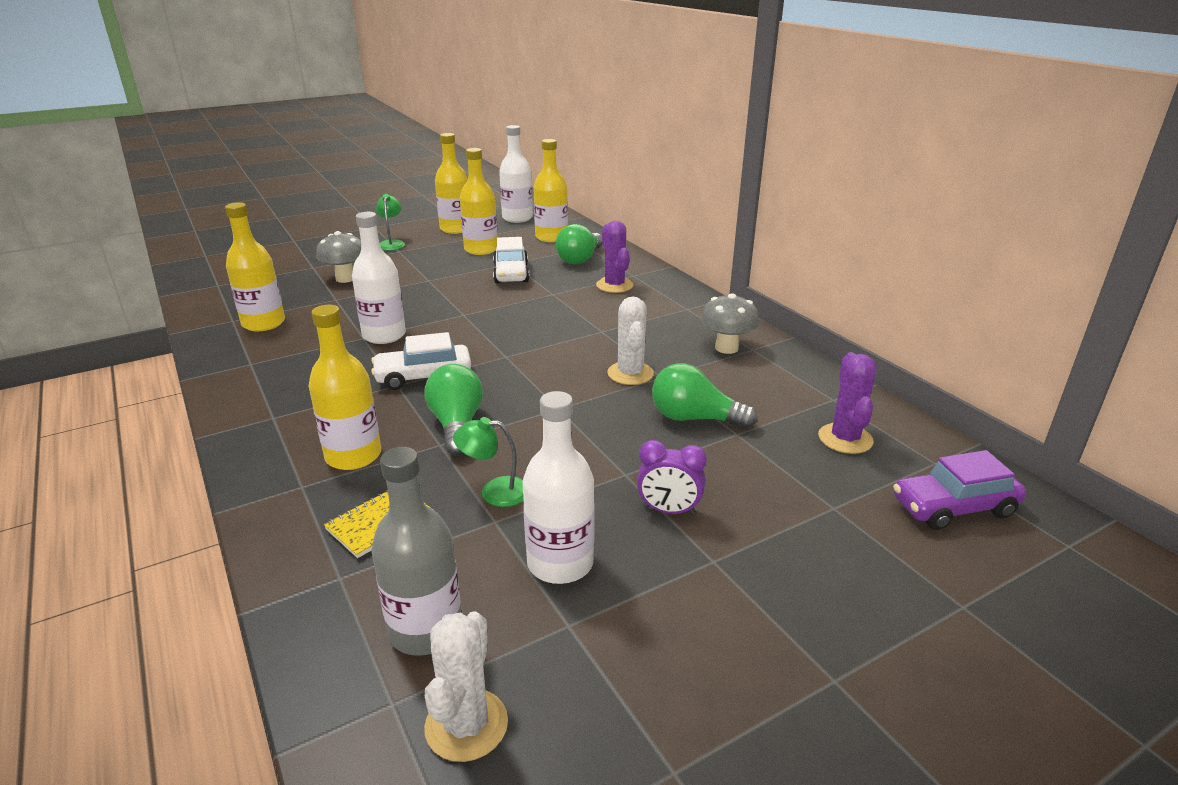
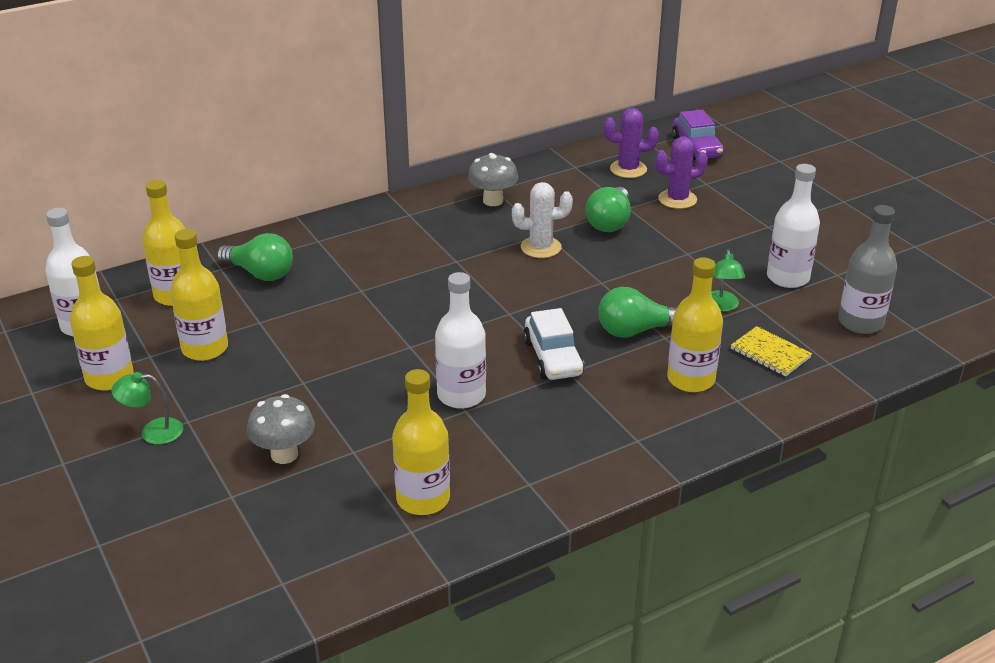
camera: 90 degrees left, 5 degrees up
(466, 725) = (917, 303): white cactus -> none
(511, 273) = (296, 320): white car -> none
(614, 285) = (345, 252): purple cactus -> purple cactus (677, 199)
(668, 510) = (724, 238): purple clock -> none

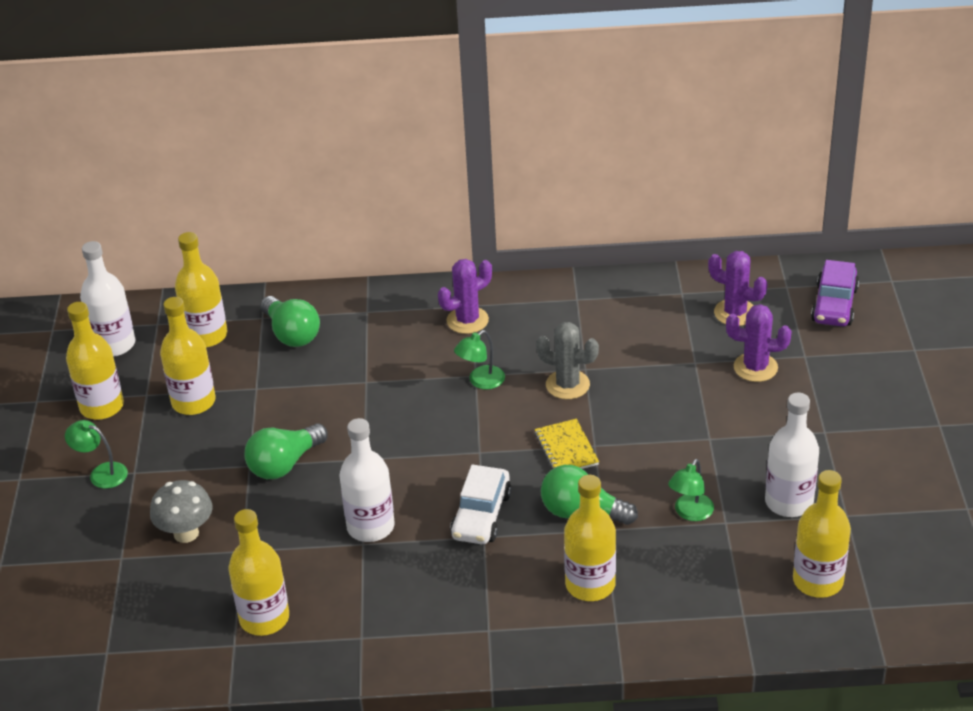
camera: 30 degrees right, 5 degrees up
(415, 225) = (467, 320): none -> purple cactus
(465, 264) = (481, 381): none -> green lamp
(493, 201) = (564, 313): grey mushroom -> none
(541, 247) = (567, 385): white cactus -> grey cactus
(609, 222) = (660, 375): green light bulb -> green light bulb (284, 464)
(770, 353) = (692, 583): yellow notebook -> yellow notebook (566, 449)
(860, 322) = (818, 581): grey bottle -> yellow bottle

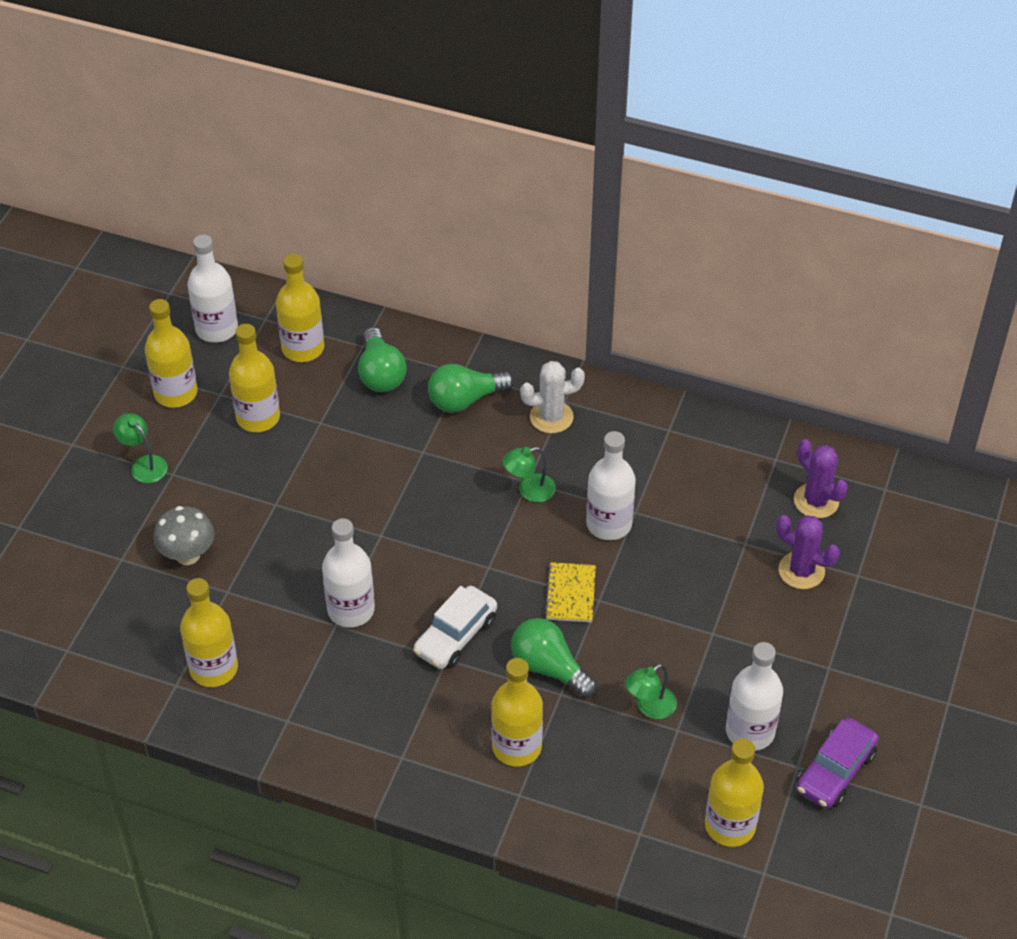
camera: 20 degrees right, 10 degrees up
(284, 464) = (306, 514): green light bulb -> green light bulb (465, 400)
(467, 320) = (551, 417): purple cactus -> white cactus
(567, 385) = (609, 524): grey cactus -> white bottle
(834, 305) = (921, 527): purple car -> purple car (835, 771)

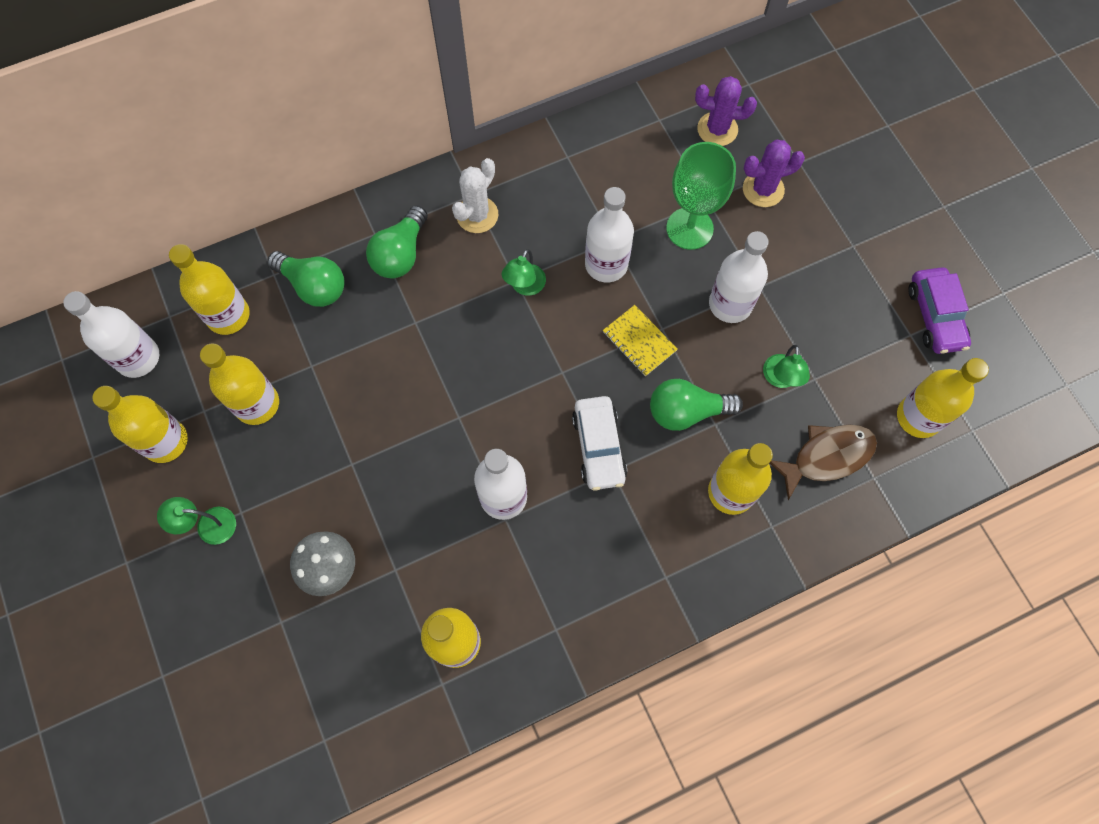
camera: 45 degrees left, 20 degrees up
(620, 788) = (827, 457): none -> brown fish
(705, 551) = (689, 228): none -> green goblet
(750, 731) = (857, 337): white bottle -> white bottle (730, 304)

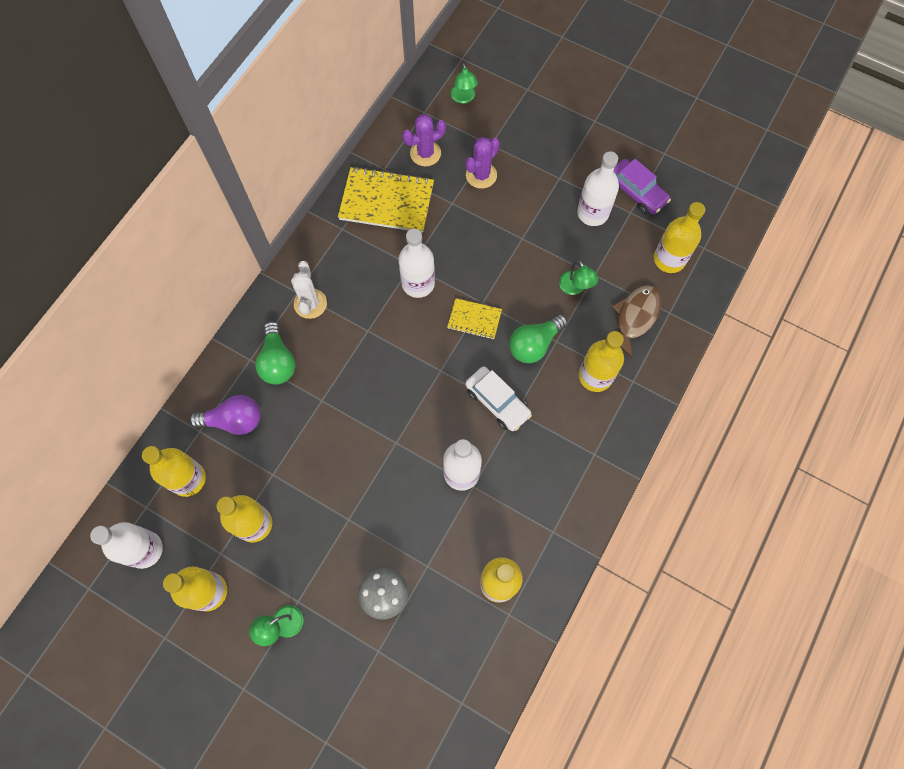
camera: 35 degrees left, 0 degrees up
(314, 286) = (234, 421): green light bulb -> purple light bulb
(524, 286) = (376, 331): green lamp -> green lamp (463, 98)
(636, 156) = (386, 201): none -> yellow notebook
(689, 228) = (454, 228): green goblet -> none
(730, 304) = (512, 260): white bottle -> white bottle (592, 213)

